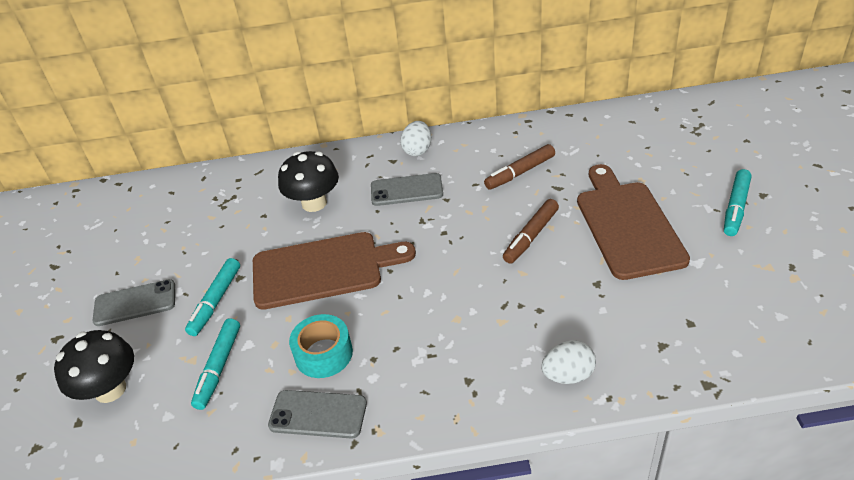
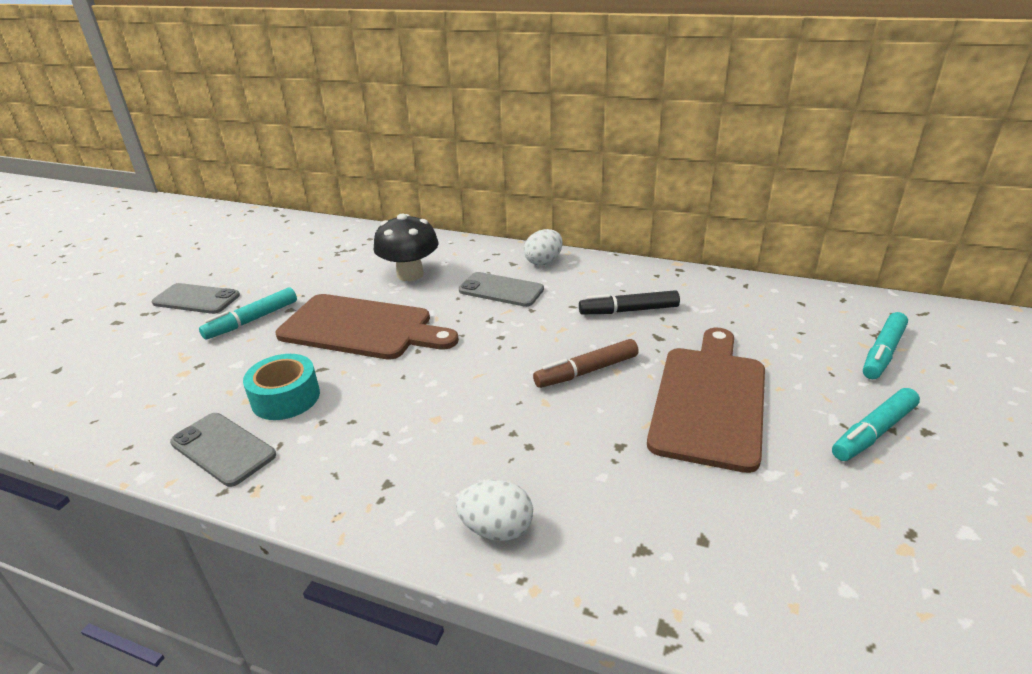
camera: 25 degrees right, 10 degrees down
(110, 389) = (105, 355): black mushroom -> none
(219, 368) = (195, 372): turquoise marker -> turquoise marker (882, 353)
(520, 172) = (628, 311): brown marker -> black marker

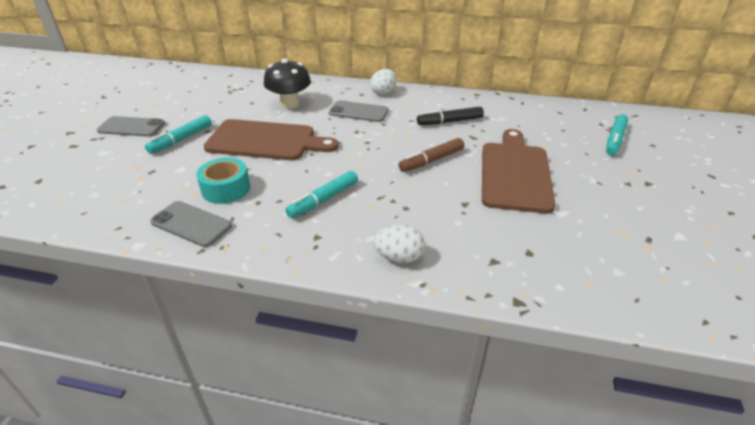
camera: 10 degrees left, 5 degrees up
(873, 432) = (617, 185): turquoise marker -> turquoise marker (323, 200)

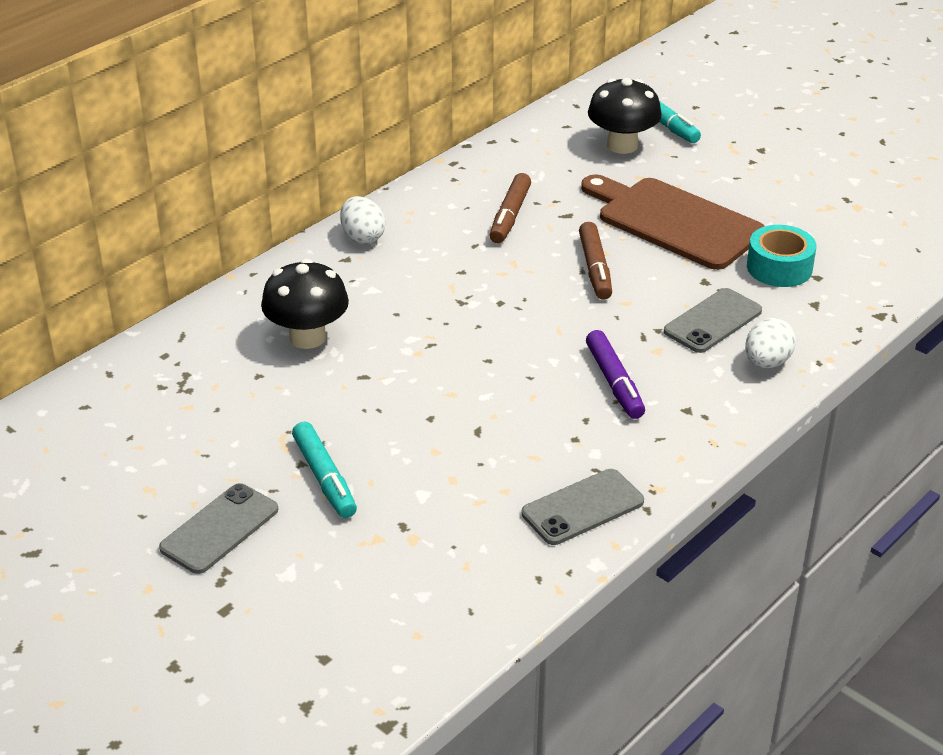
camera: 60 degrees left, 0 degrees up
(226, 189) = (518, 460): turquoise tape -> turquoise tape (779, 268)
(265, 141) = (412, 392): brown cutting board -> none
(323, 200) = (614, 382): turquoise marker -> purple marker
(358, 112) = (404, 281): grey phone -> grey phone (713, 321)
(449, 121) = (510, 216): black marker -> brown marker
(568, 133) = (622, 145): none -> black mushroom

